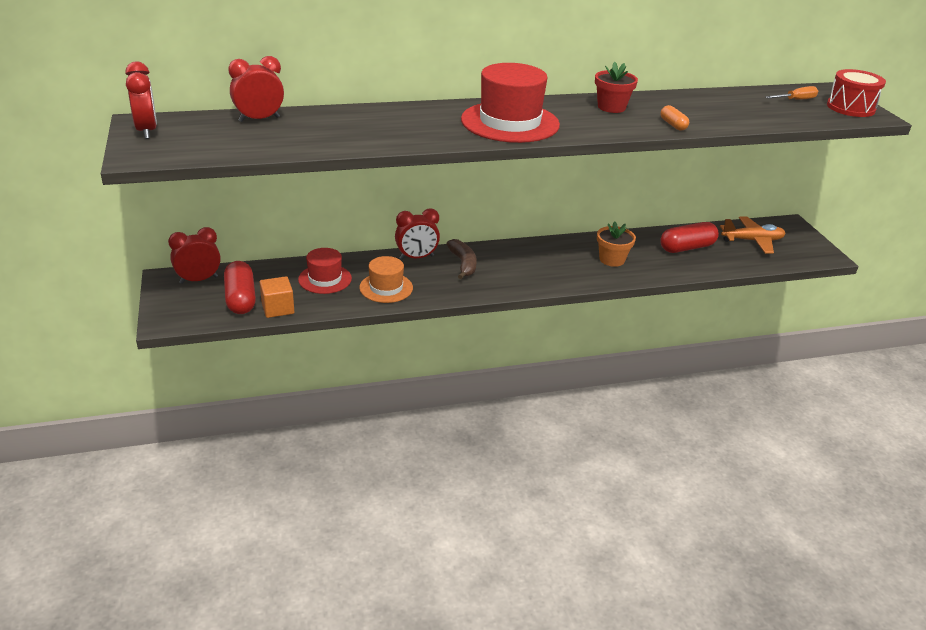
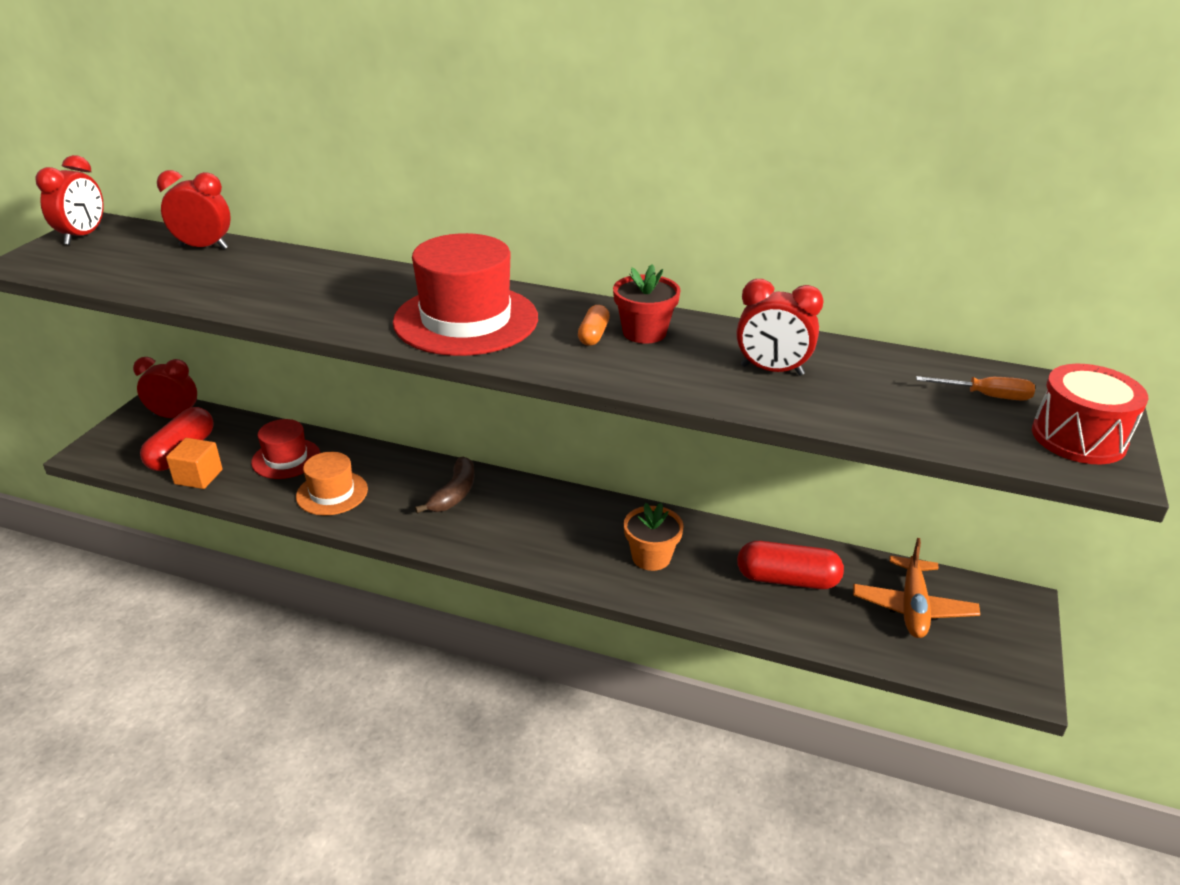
camera: 35 degrees right, 0 degrees up
(416, 257) = (413, 466): red clock -> red clock (772, 370)
(673, 125) = (691, 384): orange capsule -> orange capsule (593, 335)
(752, 241) = (912, 607): orange plane -> orange plane turned 75 degrees clockwise

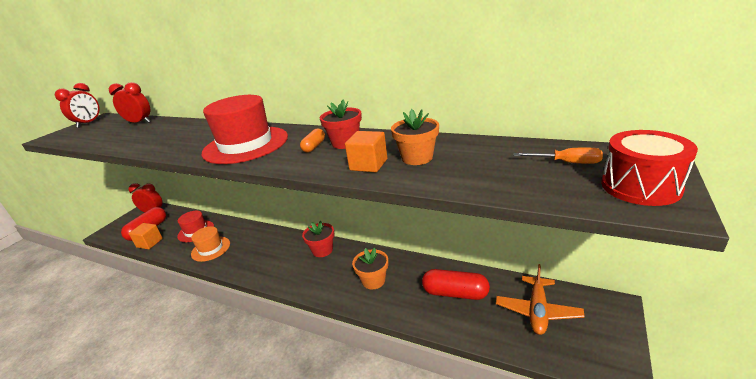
camera: 10 degrees right, 5 degrees down
(454, 494) = (273, 246): brown banana -> none
(548, 504) = (322, 250): none -> red flower pot
(700, 376) = (368, 165): none -> orange cube
(772, 370) = (417, 158): red clock -> orange flower pot

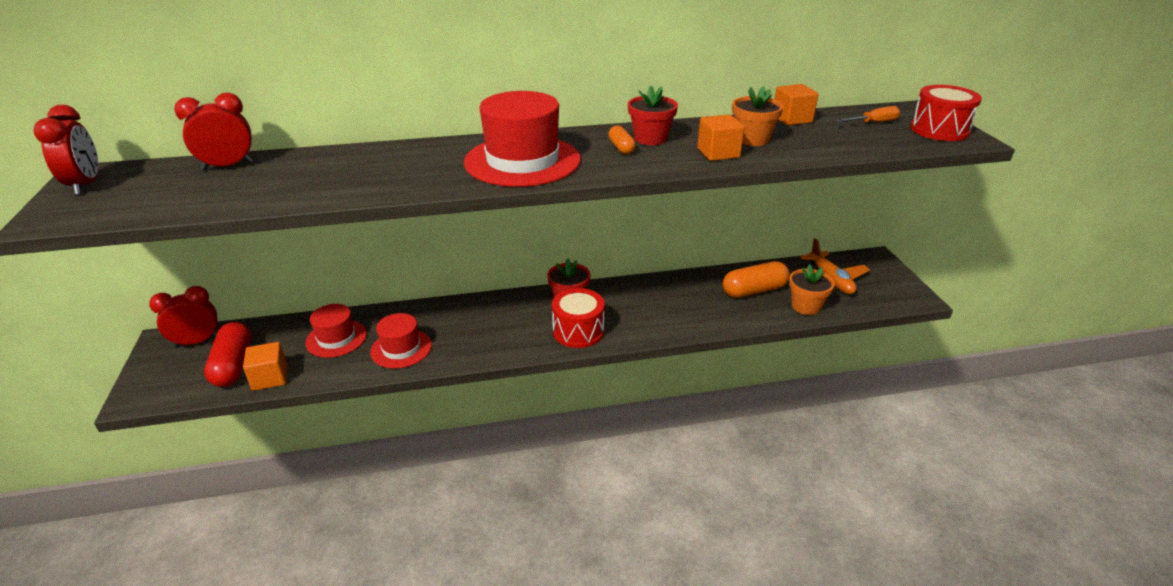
camera: 40 degrees left, 5 degrees up
(211, 249) = (401, 348): orange hat -> red hat
(301, 276) = (578, 331): none -> red drum
(373, 280) = (666, 307): orange flower pot -> orange flower pot (806, 306)
(455, 293) = (754, 290): red capsule -> orange capsule
(486, 145) = (792, 119): none -> orange cube

